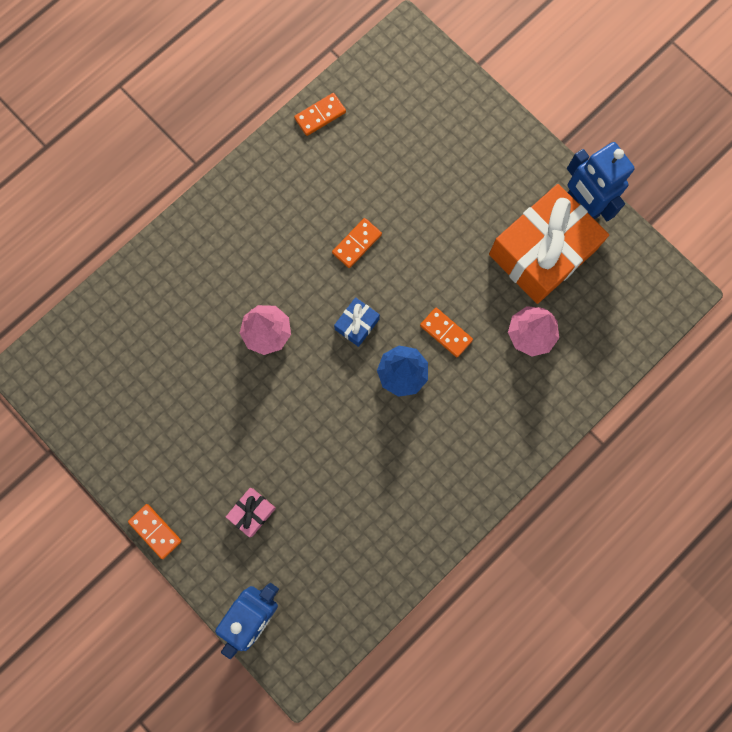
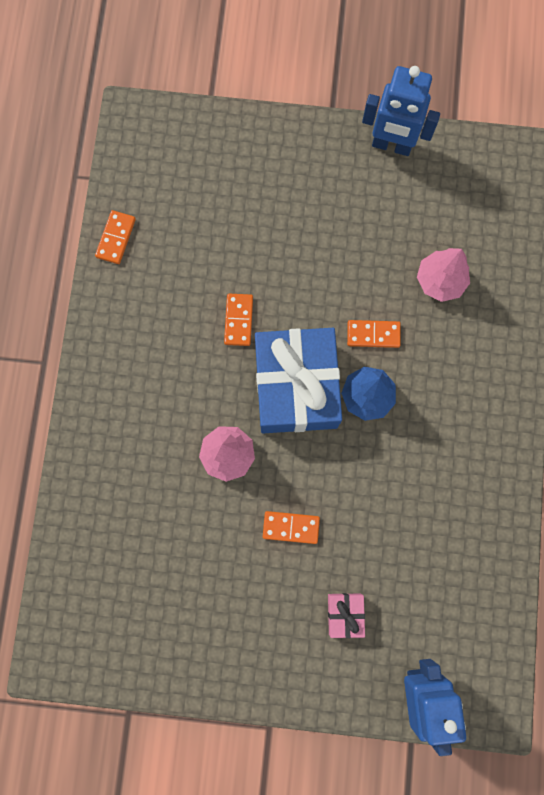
camera: 40 degrees left, 0 degrees up
(155, 531) = (278, 700): orange domino -> orange domino (291, 527)
(357, 324) = (296, 386): blue gift -> blue gift, size x2.39
(542, 252) = (392, 208): orange gift -> none

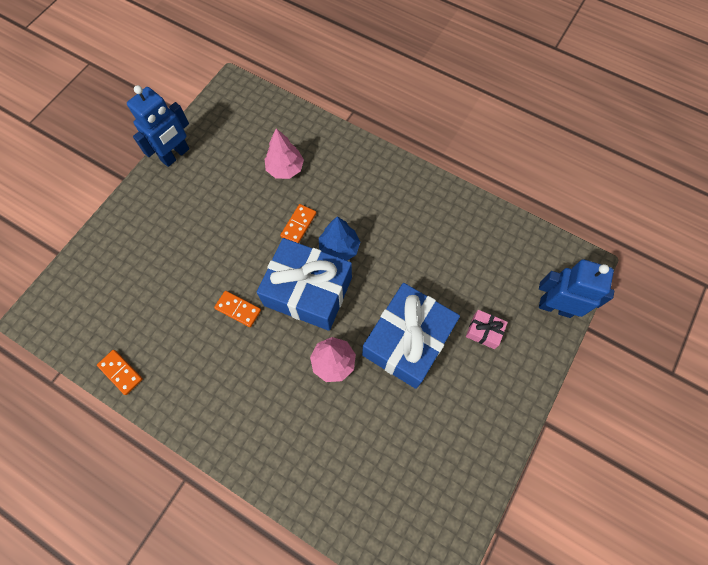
camera: 65 degrees left, 10 degrees down
(291, 527) = (407, 341): orange domino -> blue gift

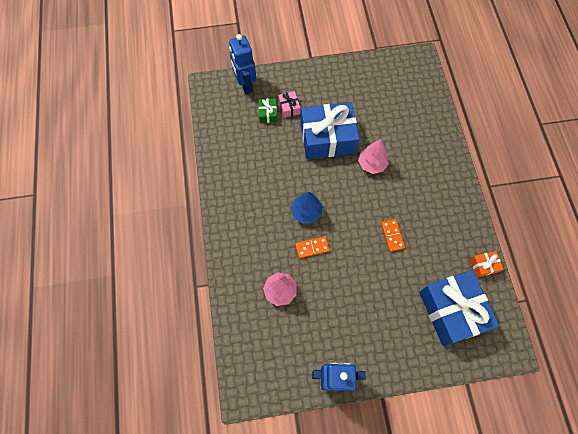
camera: 130 degrees left, 0 degrees up
(120, 372) = (483, 265): orange domino -> orange gift
(308, 291) = (347, 207): blue gift -> blue gift (452, 310)
(493, 301) = (268, 114): none -> green gift

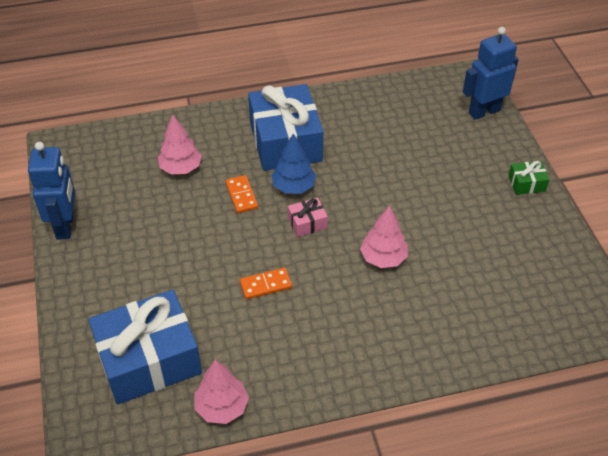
camera: 85 degrees right, 20 degrees down
(268, 114) = (442, 137): green gift -> green gift (526, 184)
(289, 107) = (459, 159): pink gift -> pink gift (307, 223)
(327, 138) = (417, 204): blue gift -> blue gift (285, 142)
(483, 265) = (222, 407): orange gift -> pink tree

